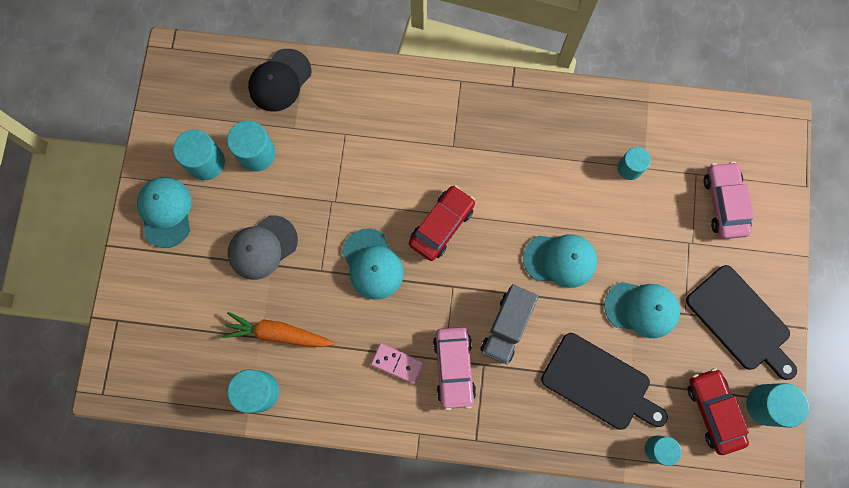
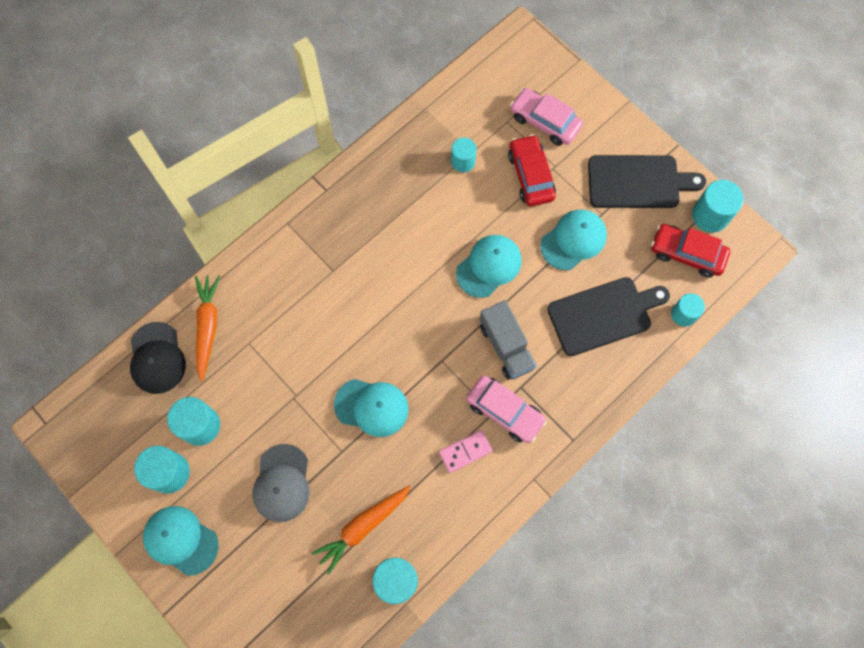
camera: 50 degrees left, 5 degrees down
(332, 94) = (207, 326): none -> orange carrot
(441, 225) = (387, 330): red car -> red car (530, 175)

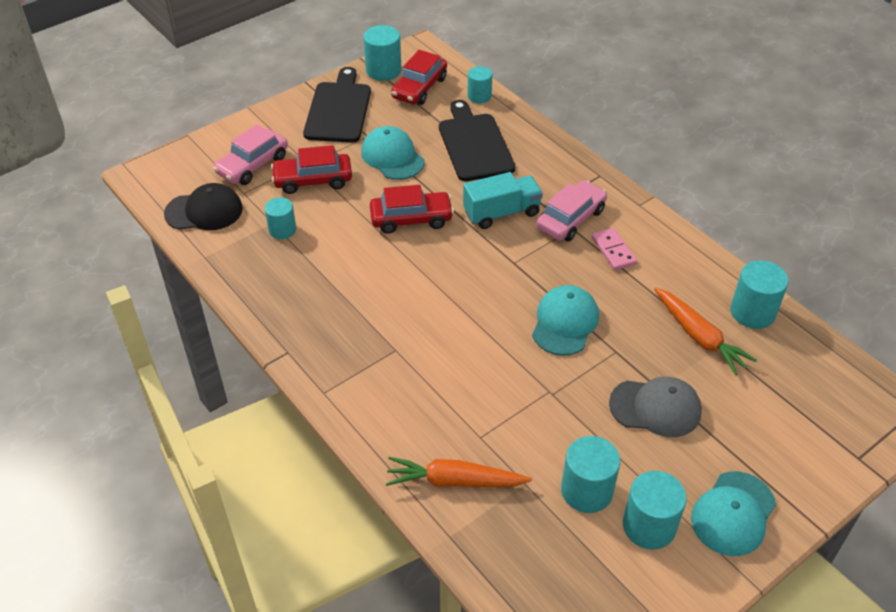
camera: 85 degrees left, 25 degrees down
(157, 358) = (493, 541): black cap -> black cap (204, 211)
(489, 266) = (411, 219): turquoise cap -> red car
(506, 346) = (501, 213): grey truck -> turquoise truck

